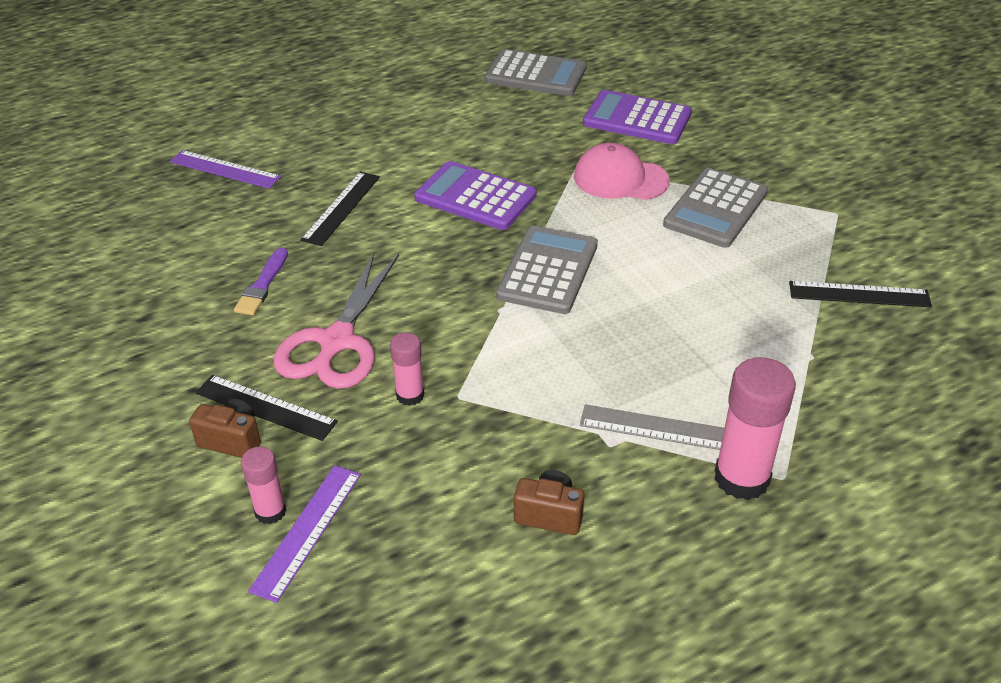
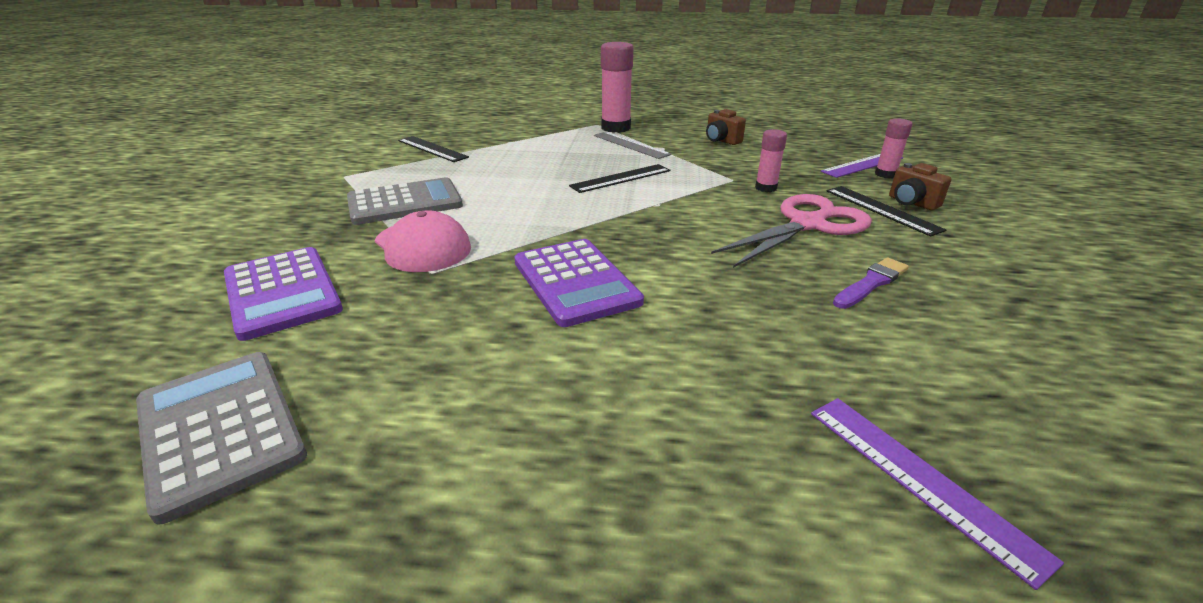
camera: 145 degrees left, 10 degrees down
(341, 208) = (740, 329): black ruler -> black ruler (621, 178)
(548, 270) = (591, 211): grey calculator -> none

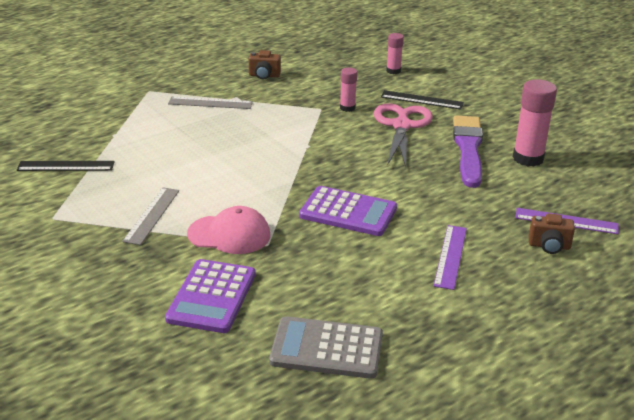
camera: 45 degrees left, 0 degrees up
(282, 292) = (211, 297): purple calculator -> purple calculator turned 90 degrees clockwise
(405, 203) = (152, 215): grey calculator -> grey ruler
(616, 128) = (170, 90): pink glue stick -> pink glue stick (528, 158)
(621, 178) = (254, 135): black ruler -> none
(862, 165) = (373, 67): purple ruler -> purple ruler (450, 256)
(871, 283) = (468, 149): purple brush -> purple brush, size x1.93
(911, 203) = (429, 89): brown camera -> brown camera (549, 246)

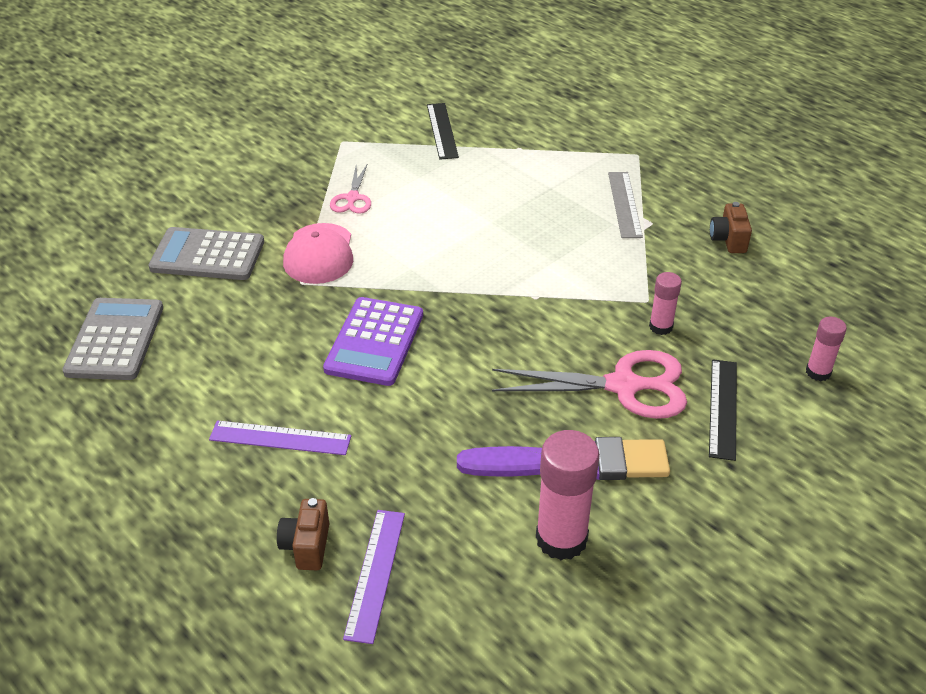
camera: 85 degrees right, 10 degrees up
(152, 215) = (352, 198): grey ruler -> pink scissors
(211, 297) = (207, 255): purple calculator -> grey calculator

